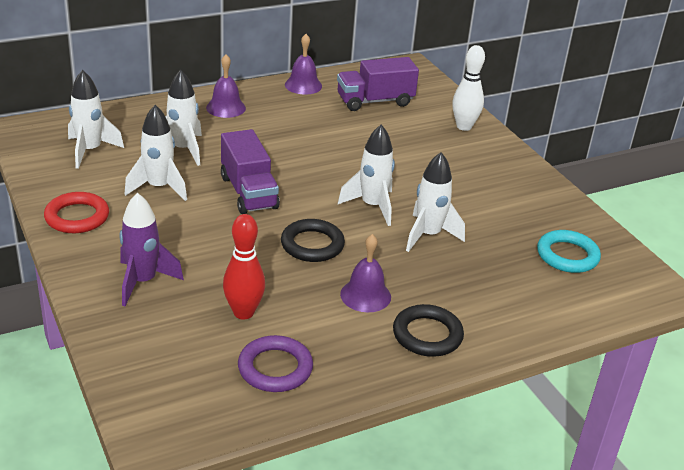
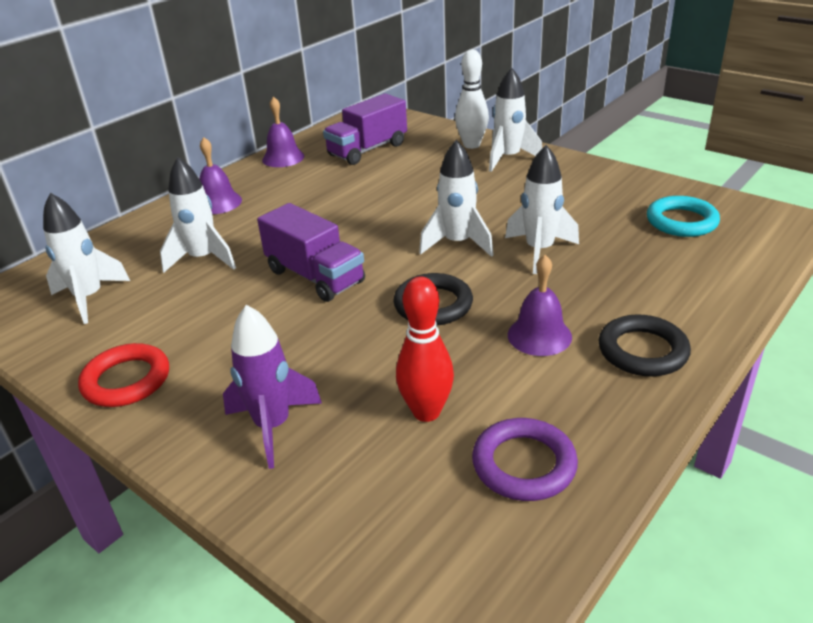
camera: 20 degrees left, 0 degrees up
(159, 188) = (206, 309): white rocket -> white rocket (508, 158)

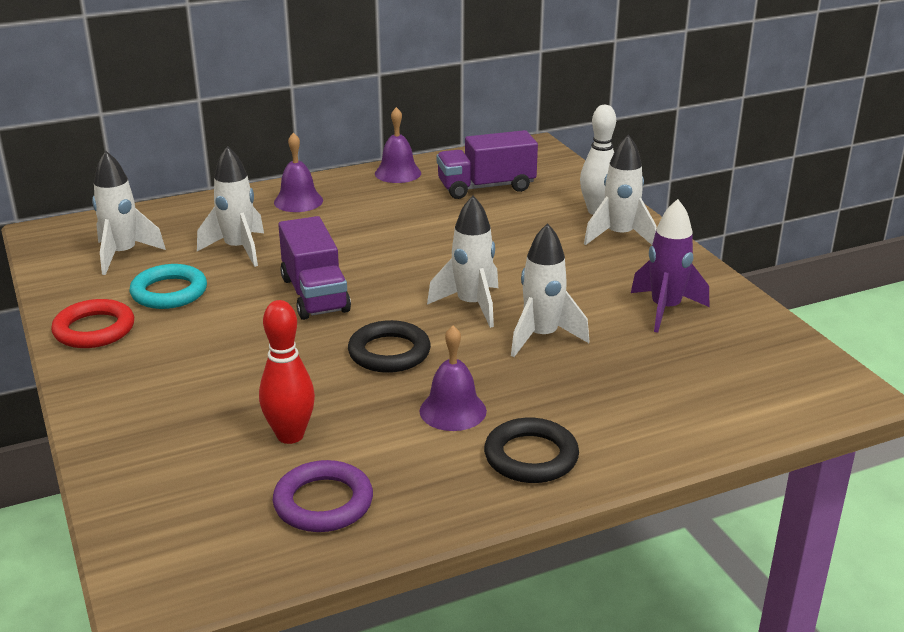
camera: 25 degrees right, 5 degrees down
(273, 426) = (165, 402): purple rocket -> purple rocket (665, 309)
(681, 221) = (725, 355): turquoise ring -> turquoise ring (169, 292)

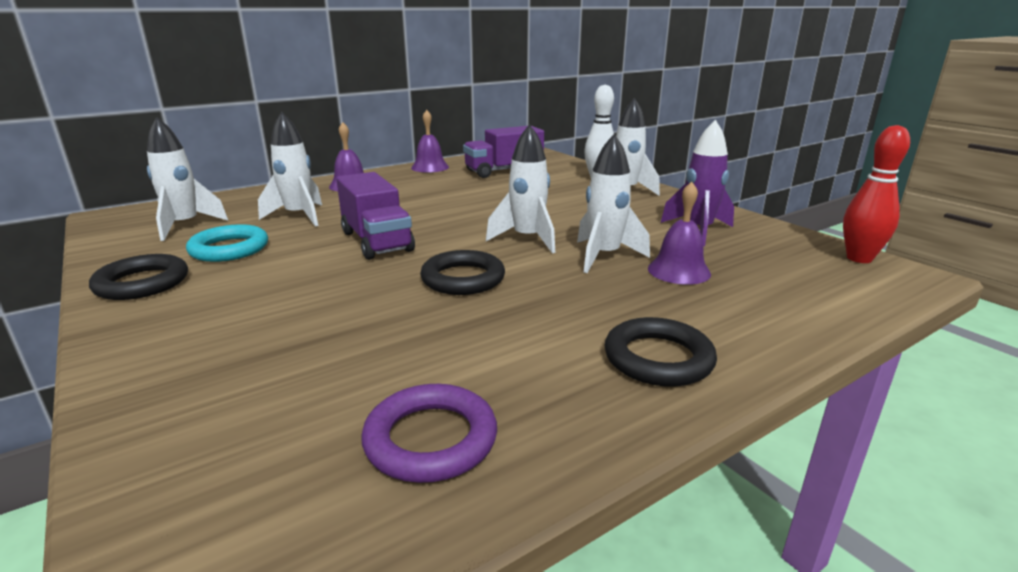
camera: 10 degrees left, 5 degrees down
(94, 329) = (142, 283): red ring -> black ring
(290, 435) = (372, 364): red bowling pin -> red bowling pin (859, 258)
(453, 410) = (549, 322): purple bell -> purple bell (679, 271)

